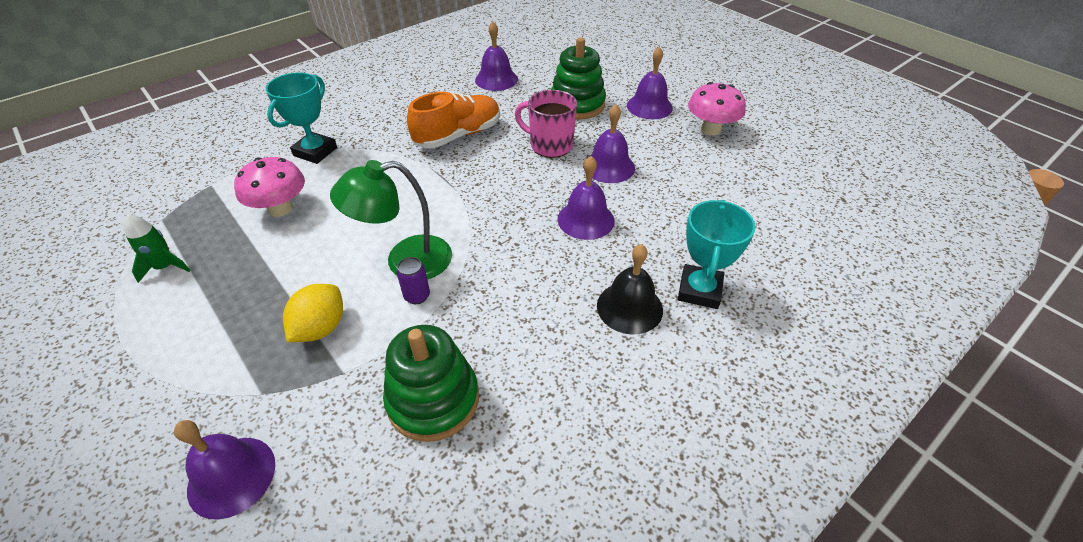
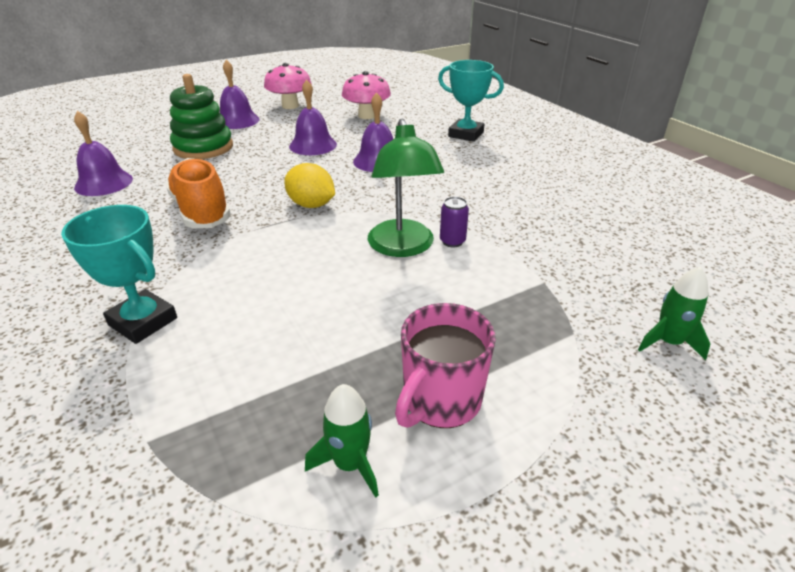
camera: 80 degrees left, 10 degrees down
(231, 476) = (668, 342): purple bell -> green rocket
(280, 209) = (265, 346): pink mushroom -> pink mushroom (367, 116)
(321, 328) = (488, 298): yellow lemon -> yellow lemon (311, 205)
(433, 399) = (568, 236): green stacking toy -> none
(550, 145) = (261, 165): pink mug -> pink mug (440, 401)
(629, 307) = (478, 156): black bell -> none

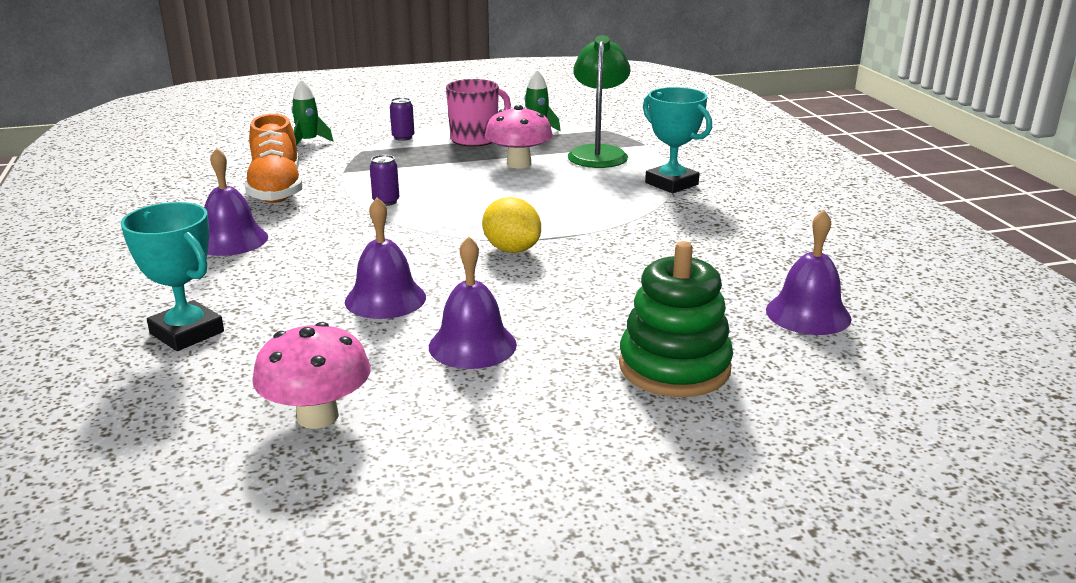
camera: 165 degrees left, 10 degrees down
(201, 211) = (647, 258): orange shoe -> orange shoe (276, 189)
(237, 120) = (616, 445): purple bell -> purple bell (231, 240)
(290, 106) = (478, 490): pink mushroom -> pink mushroom (519, 164)
(402, 247) = (437, 203): green lamp -> green lamp (598, 153)
(554, 383) = (403, 137): none -> purple can

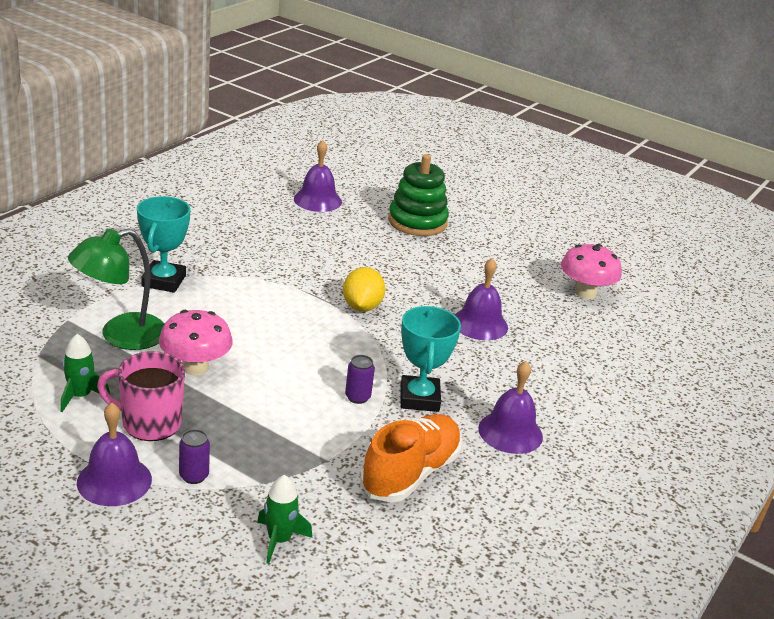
camera: 135 degrees left, 5 degrees up
(187, 333) = (605, 371): turquoise trophy -> turquoise trophy (419, 398)
(472, 345) = (478, 277): purple bell -> purple bell (114, 480)

